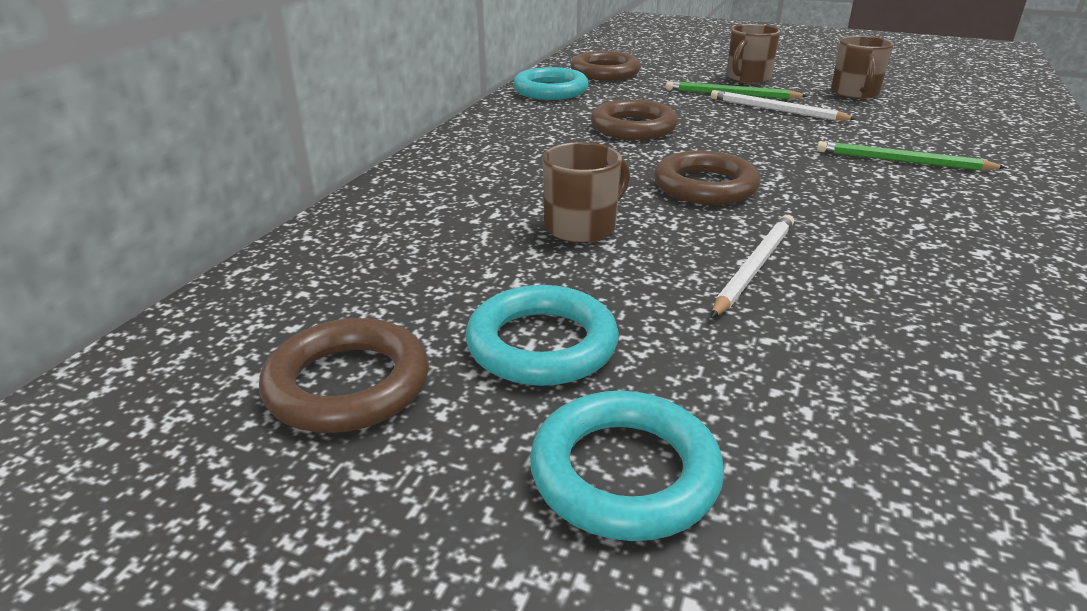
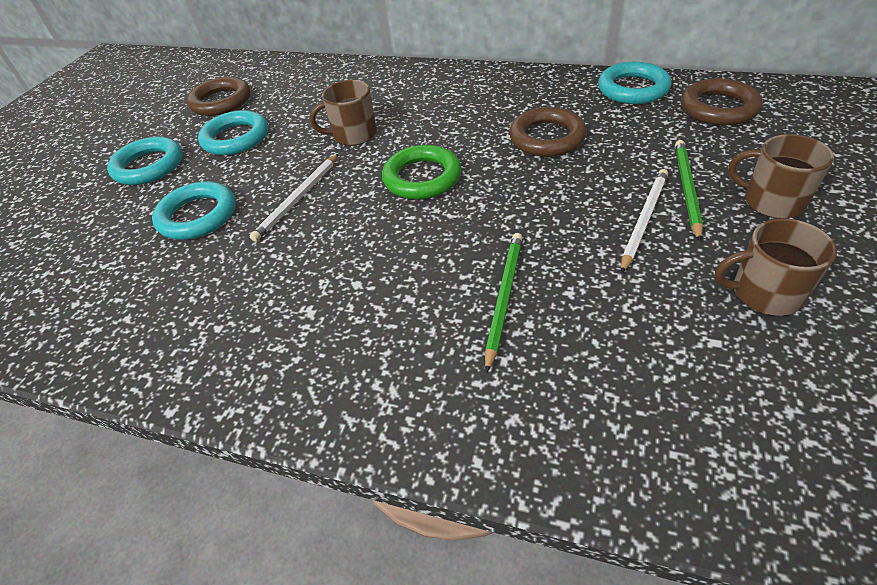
camera: 90 degrees right, 15 degrees up
(582, 227) = (353, 135): brown mug -> brown mug turned 120 degrees clockwise
(705, 186) = (422, 178): brown ring -> green ring
(754, 267) = (298, 199): white pencil -> white pencil turned 90 degrees clockwise
(814, 363) = (197, 216): none -> turquoise ring

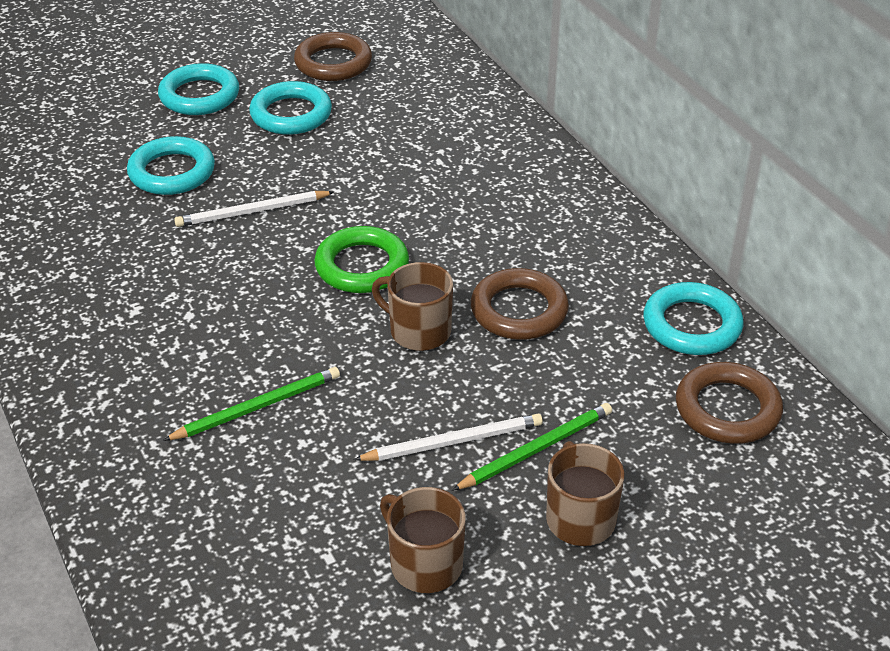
camera: 40 degrees right, 5 degrees down
(353, 135) = (377, 181): brown mug -> brown mug (418, 331)

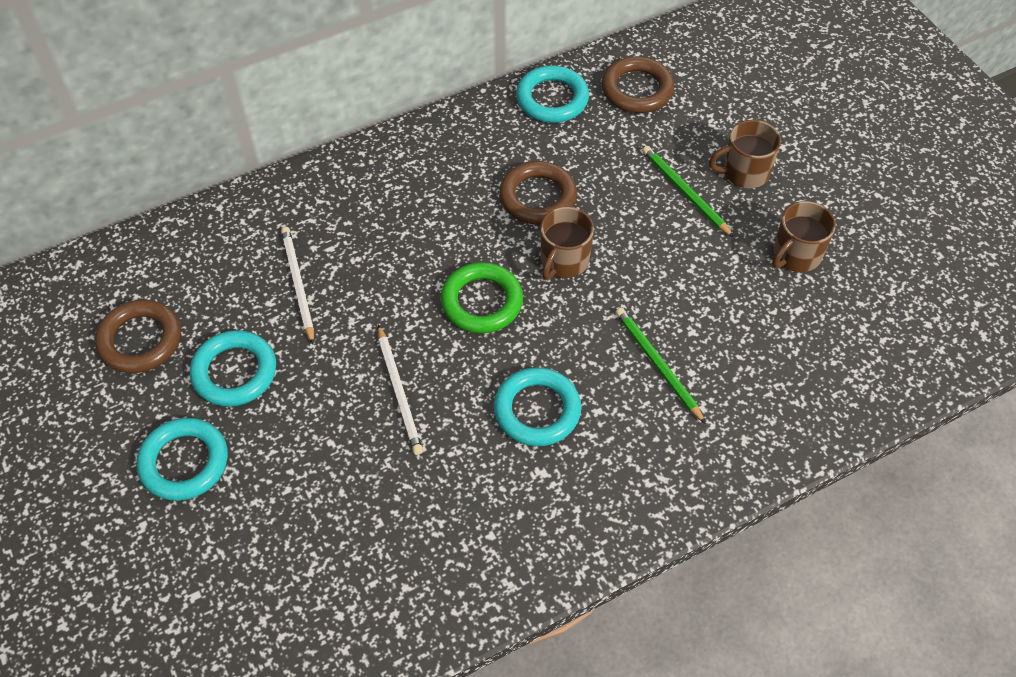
camera: 90 degrees left, 15 degrees up
(172, 172) = (327, 471): turquoise ring -> turquoise ring (537, 410)
(453, 442) = (682, 239): white pencil -> white pencil (298, 284)

